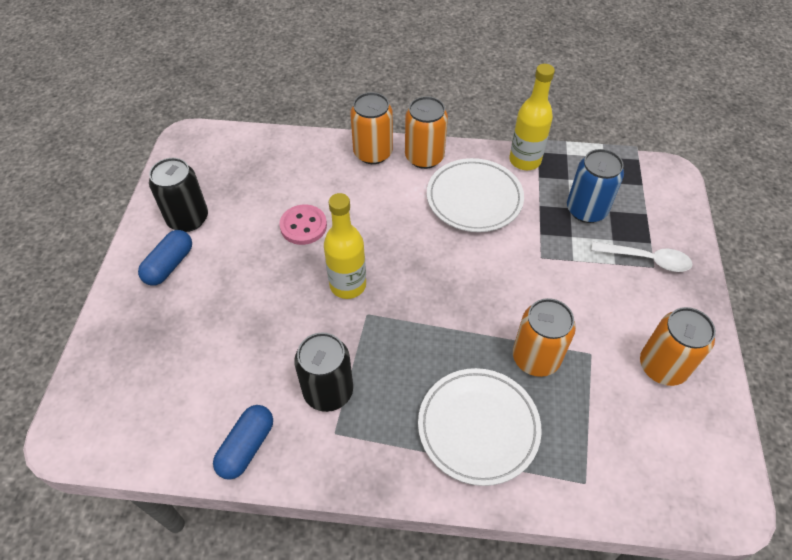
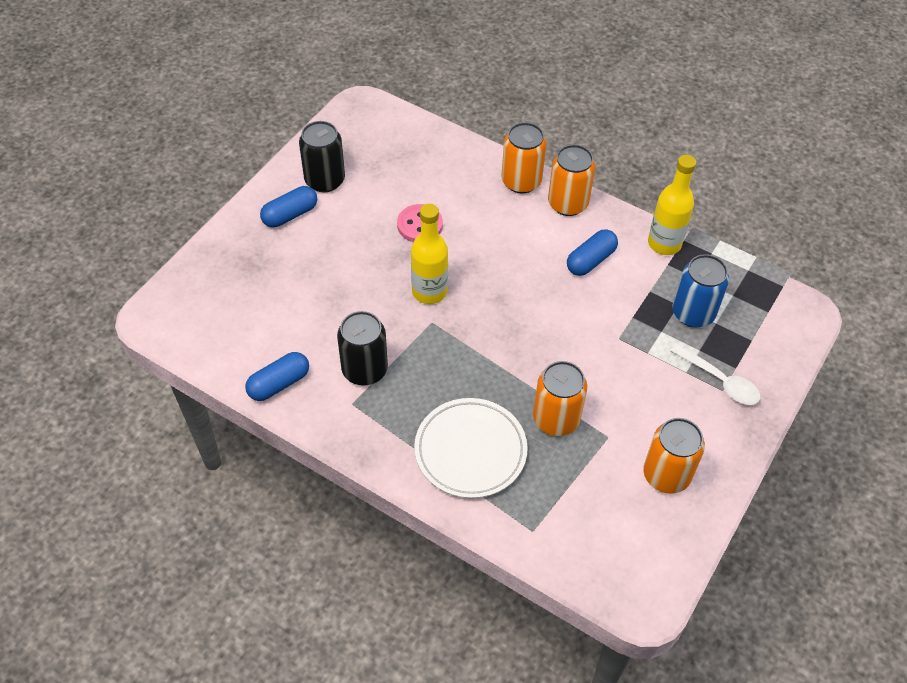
camera: 25 degrees right, 0 degrees up
(474, 198) = (590, 260): white plate -> blue capsule

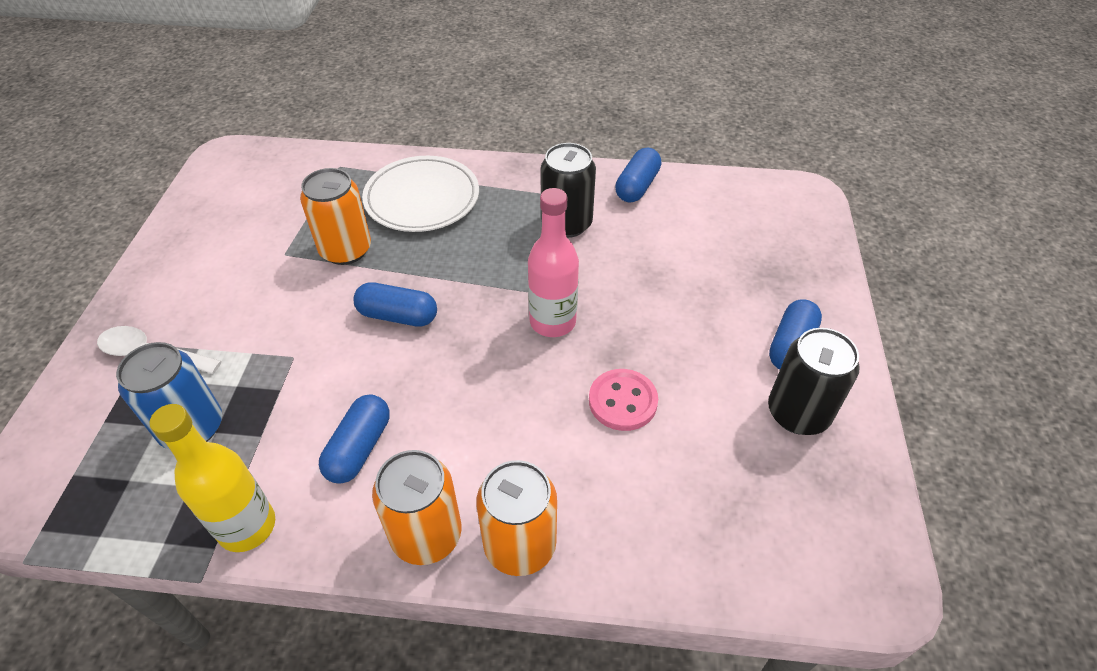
camera: 155 degrees right, 5 degrees down
(429, 291) = (552, 322): yellow bottle -> pink bottle
(535, 340) = (398, 316): none -> blue capsule
(666, 475) = (214, 243): orange can -> none

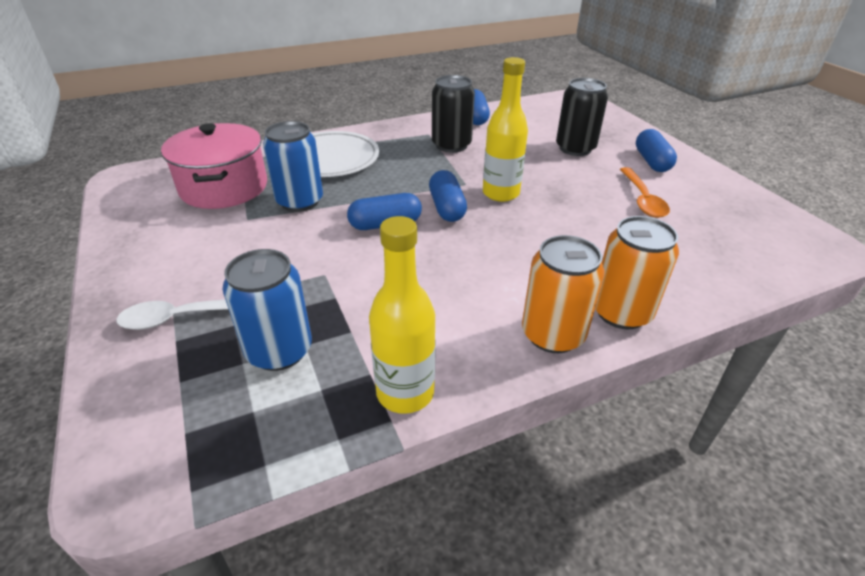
camera: 30 degrees left, 10 degrees down
(295, 203) = (224, 187): none -> pink pot
(346, 250) = (300, 201): orange can -> blue can
(359, 448) = (443, 307): blue capsule -> blue capsule (447, 208)
(552, 322) = (500, 193): pink bottle -> yellow bottle
(622, 401) = (592, 216): pink button -> none
(711, 402) = (642, 199): none -> orange spoon
(798, 413) = (693, 188): black can -> black can (575, 148)

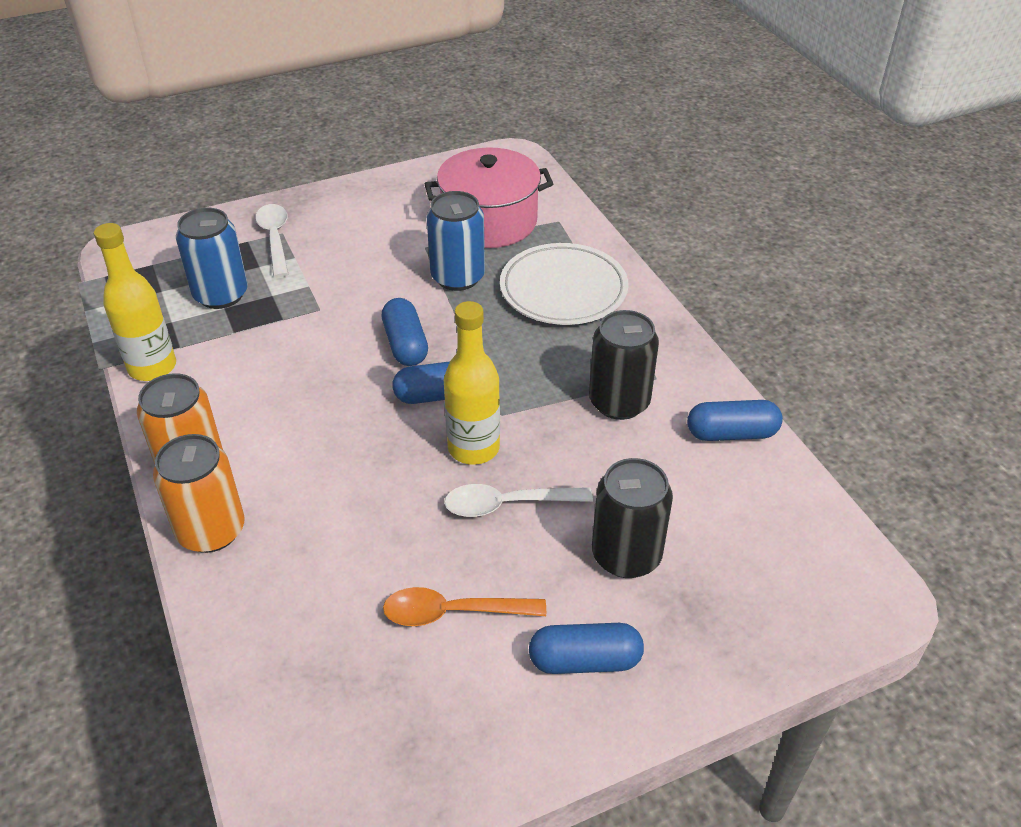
camera: 90 degrees right, 5 degrees up
(549, 181) = (508, 504): none -> white spoon

